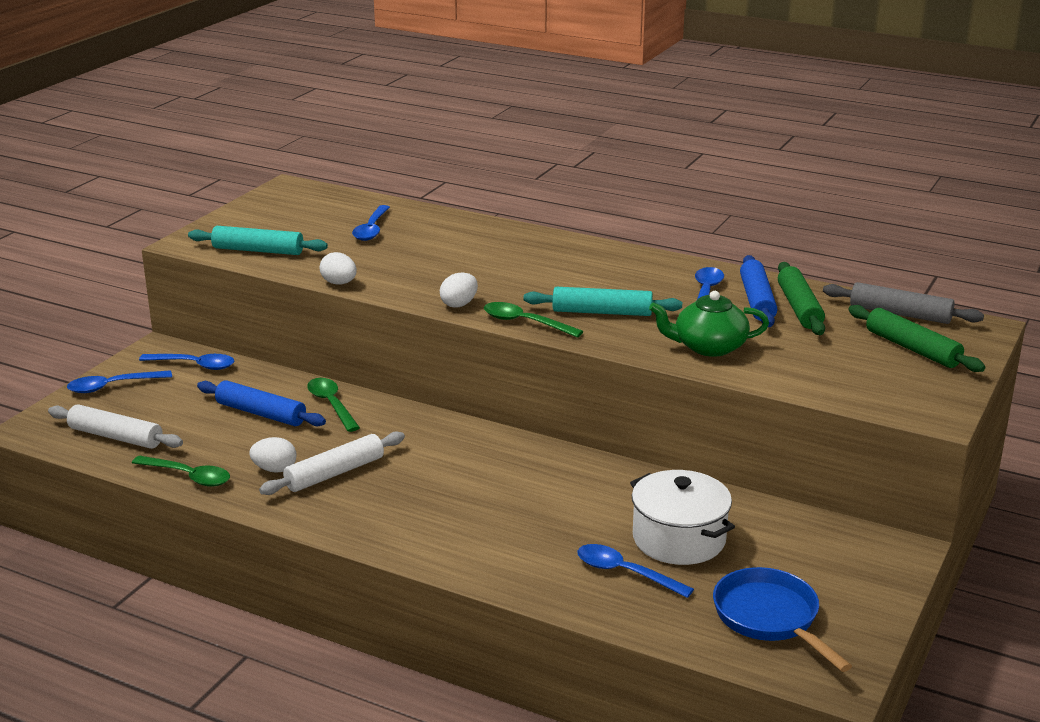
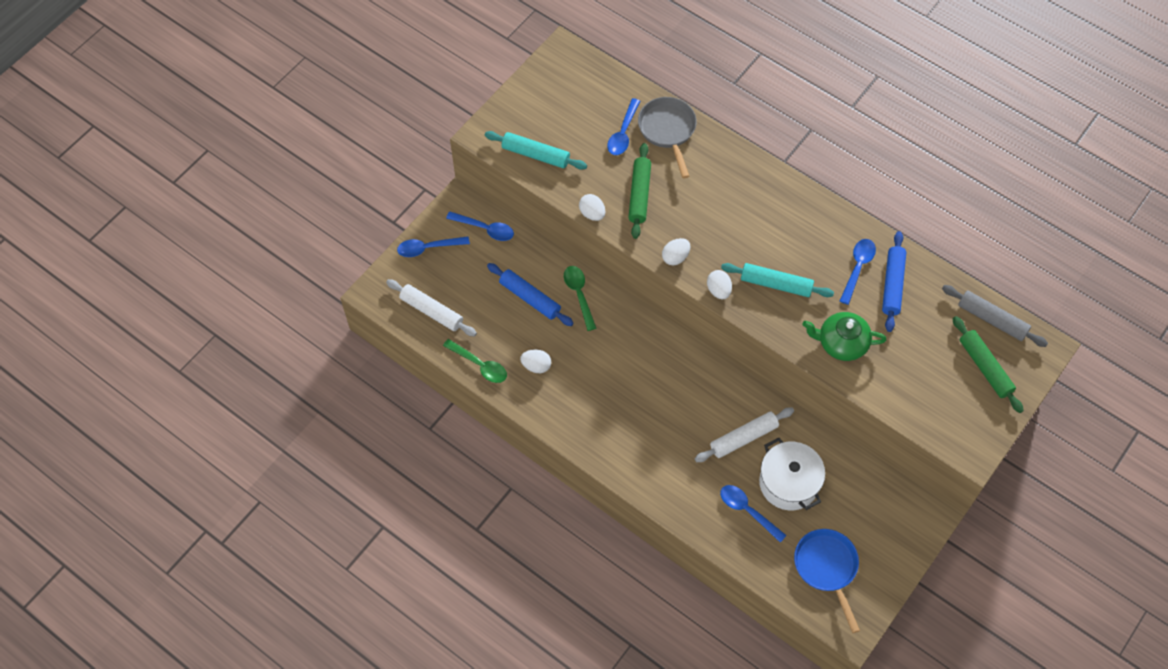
camera: 10 degrees right, 35 degrees up
(335, 473) = (575, 376): white rolling pin -> white rolling pin (743, 438)
(429, 224) = (668, 130): none -> grey pan
(525, 323) = (718, 290): green spoon -> white egg
(799, 308) = (920, 300): green rolling pin -> green rolling pin (639, 194)

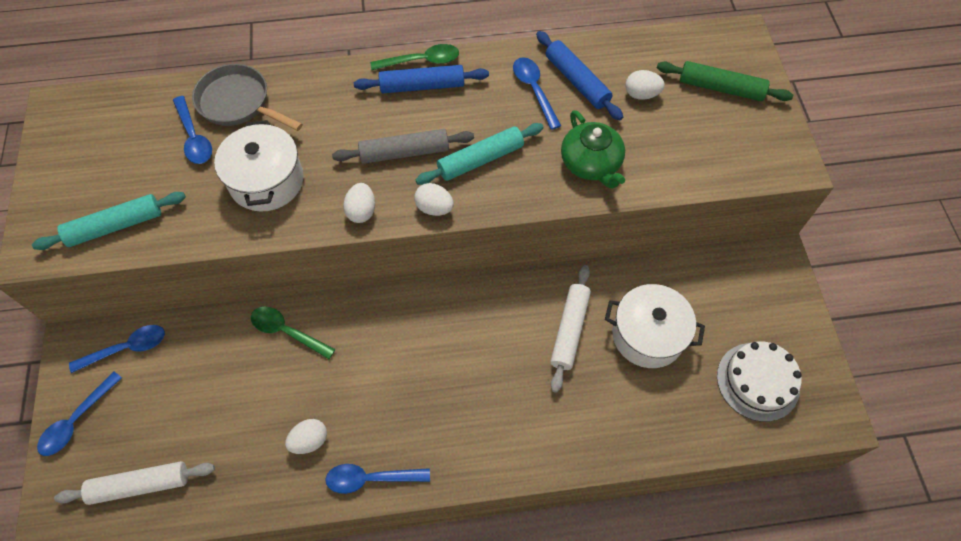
camera: 45 degrees left, 0 degrees up
(479, 365) = (247, 495): green spoon -> green spoon (421, 61)
(530, 298) = (239, 377): blue rolling pin -> blue rolling pin (422, 86)
(592, 214) = (234, 237): white egg -> white egg (641, 94)
(639, 194) = (266, 181): green rolling pin -> white pot
(747, 511) = (642, 394): blue spoon -> blue spoon (371, 478)
(827, 568) = (758, 381): blue pan -> white cake
(841, 343) = (591, 163): green teapot -> green teapot turned 75 degrees counterclockwise
(992, 319) = (681, 47): grey rolling pin -> grey rolling pin (404, 152)

